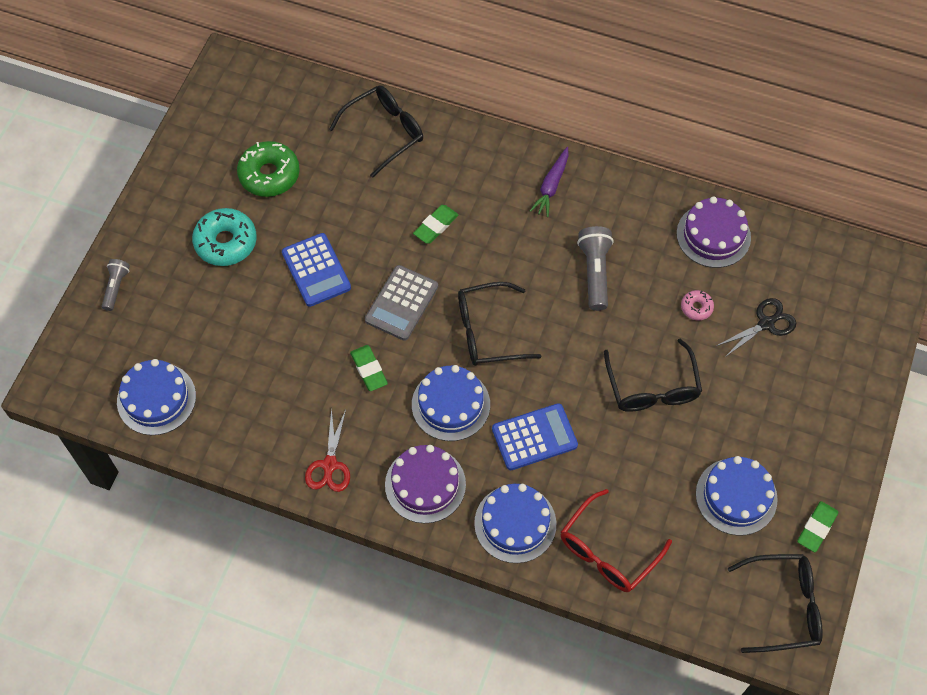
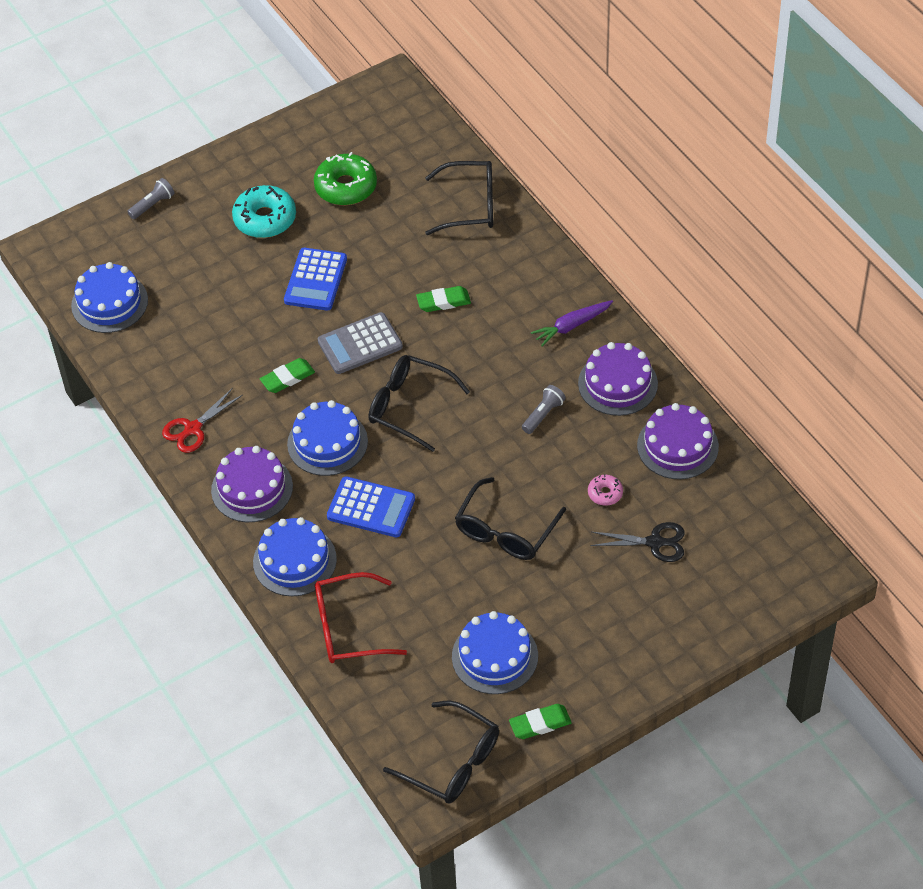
camera: 40 degrees right, 10 degrees down
(369, 370) = (287, 378): green eraser -> green eraser turned 45 degrees clockwise
(595, 273) = (543, 414): grey flashlight -> grey flashlight, size x0.62
(626, 212) = (617, 383): none -> purple cake

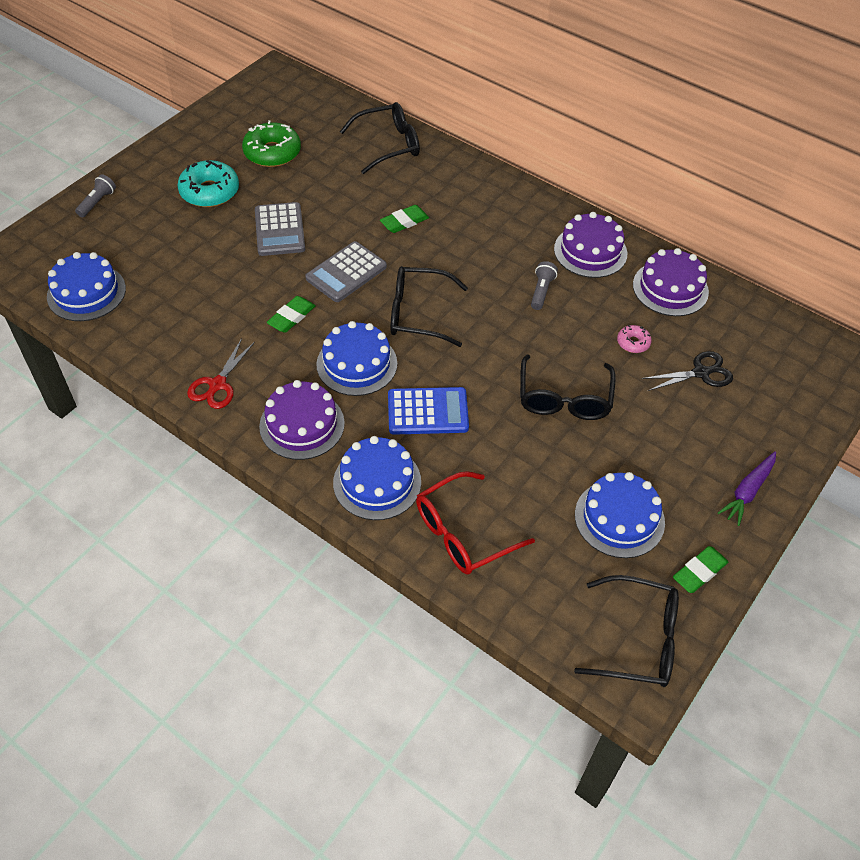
camera: 25 degrees left, 0 degrees up
(315, 280) = (279, 230): blue calculator -> grey calculator
(571, 326) = (525, 216): purple carrot -> purple carrot (747, 491)

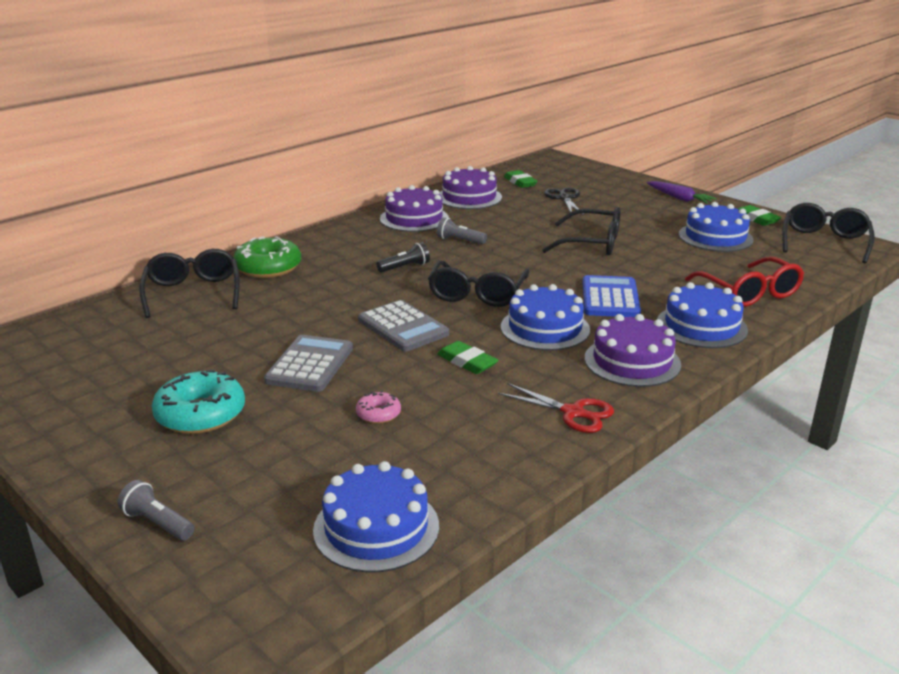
camera: 80 degrees left, 25 degrees down
(272, 153) = (149, 365): green donut -> green donut (268, 268)
(279, 230) = (310, 364): grey calculator -> grey calculator turned 75 degrees counterclockwise
(404, 222) = (333, 292): green eraser -> green eraser (520, 182)
(466, 259) = (405, 267): none -> black flashlight
(633, 343) = (529, 215): pink donut -> pink donut (378, 414)

